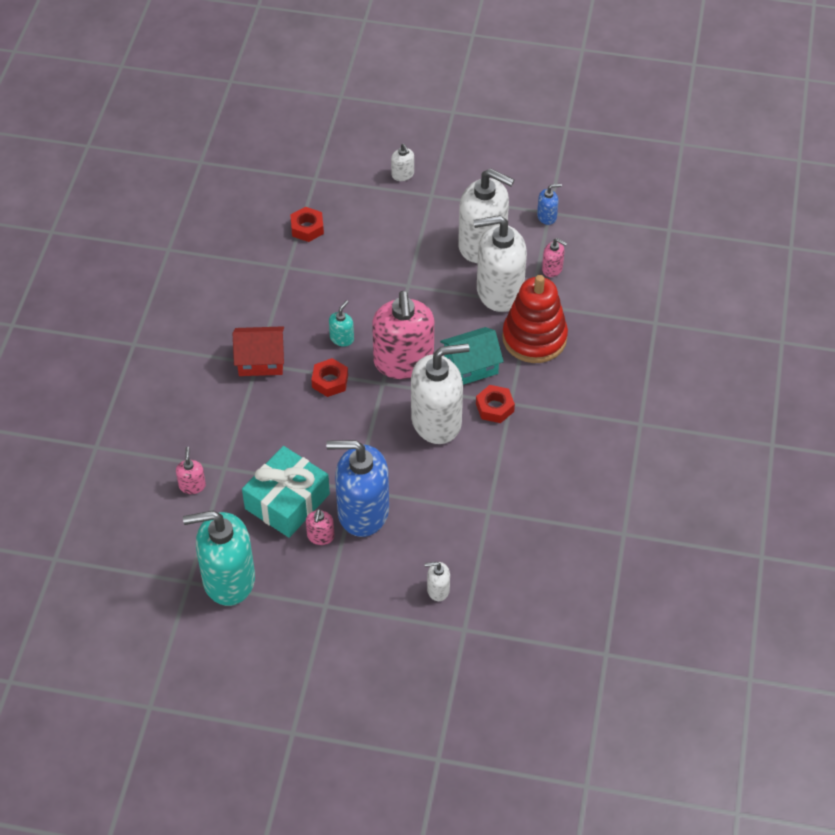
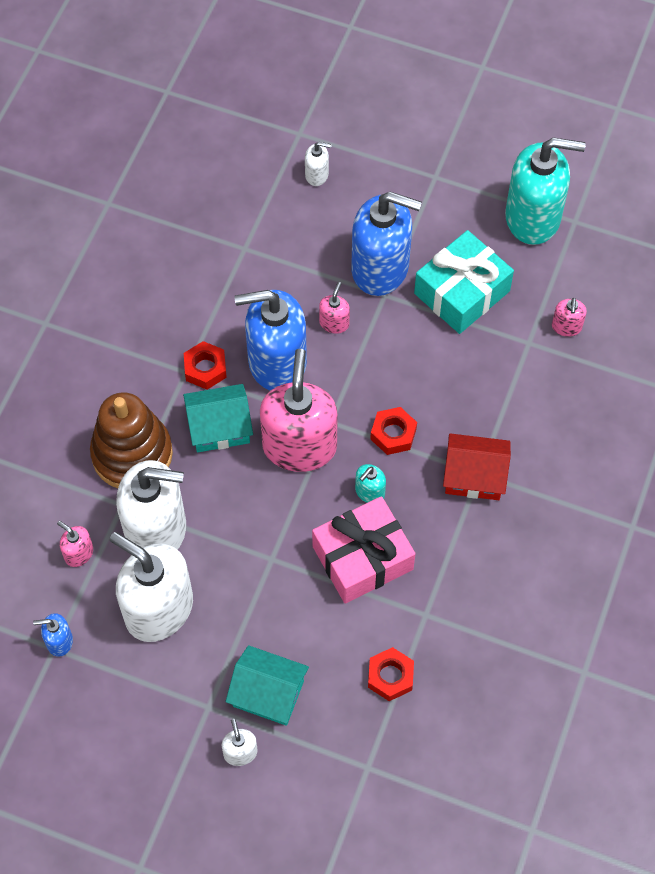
camera: 170 degrees left, 10 degrees up
(320, 536) = (430, 248): pink soap dispenser -> pink soap dispenser (334, 323)
(339, 295) = (362, 558): none -> pink gift
(391, 207) = (268, 693): none -> turquoise house
(436, 421) = (276, 362): white soap dispenser -> blue soap dispenser
(534, 338) = (132, 454): red stacking toy -> brown stacking toy

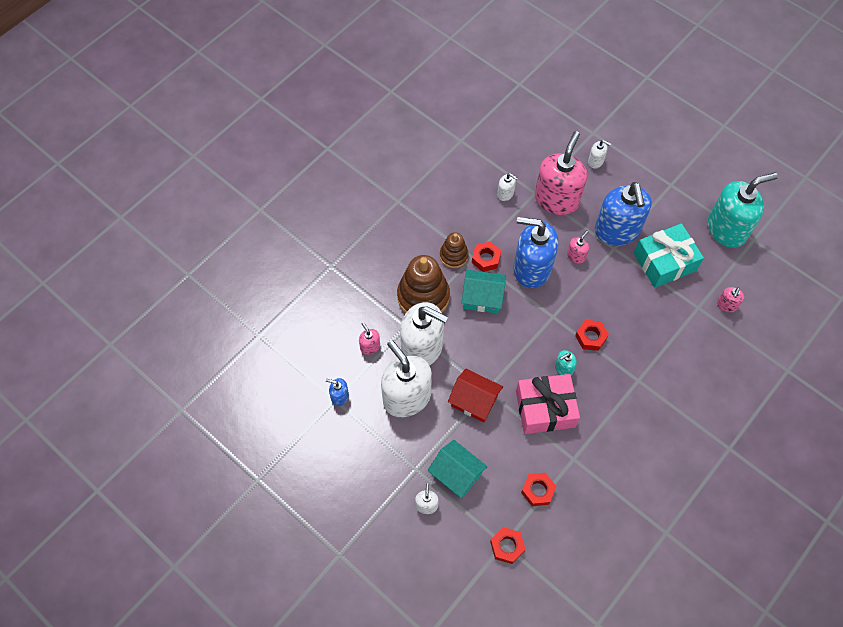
camera: 20 degrees right, 0 degrees up
(156, 379) = (453, 256): none -> brown stacking toy
(201, 263) = (505, 194): none -> white soap dispenser
(299, 446) = (528, 325): pink soap dispenser -> pink soap dispenser (556, 199)
(373, 769) = (507, 546): none -> red nut
(380, 268) = (617, 231): blue soap dispenser -> blue soap dispenser turned 45 degrees clockwise
(474, 476) = (634, 381): red house -> red house (474, 401)
(533, 217) = (726, 229): turquoise soap dispenser -> turquoise soap dispenser turned 45 degrees counterclockwise

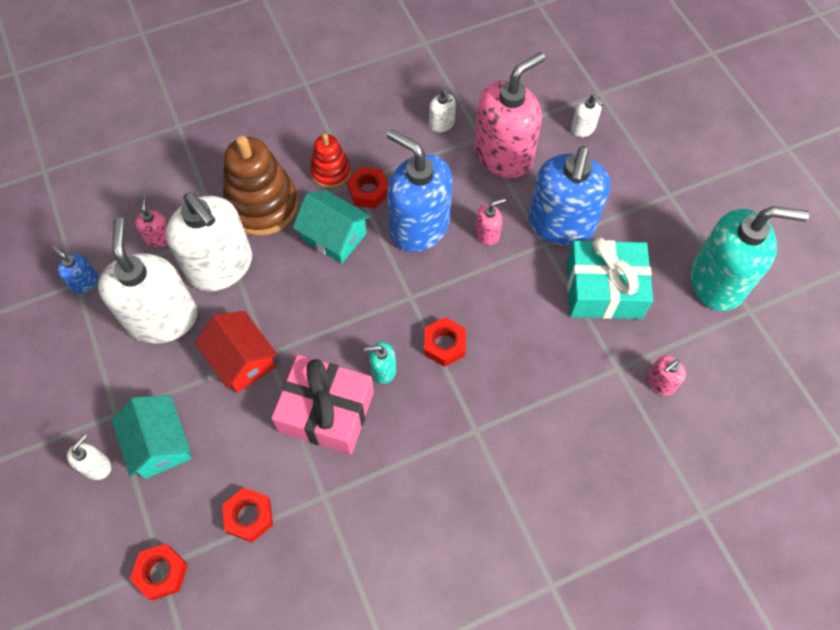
camera: 25 degrees right, 0 degrees up
(453, 256) = (331, 172): brown stacking toy -> red stacking toy

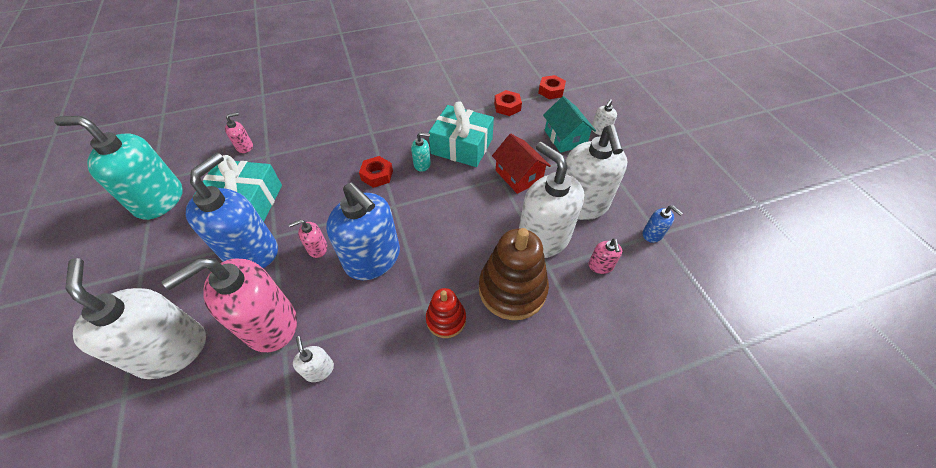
camera: 175 degrees left, 10 degrees down
(326, 411) = (462, 146): pink gift -> turquoise gift
(334, 236) = (448, 255): turquoise house -> none
(368, 191) = (412, 295): red nut -> none
(583, 128) = (172, 350): white soap dispenser -> white soap dispenser, size x2.35

